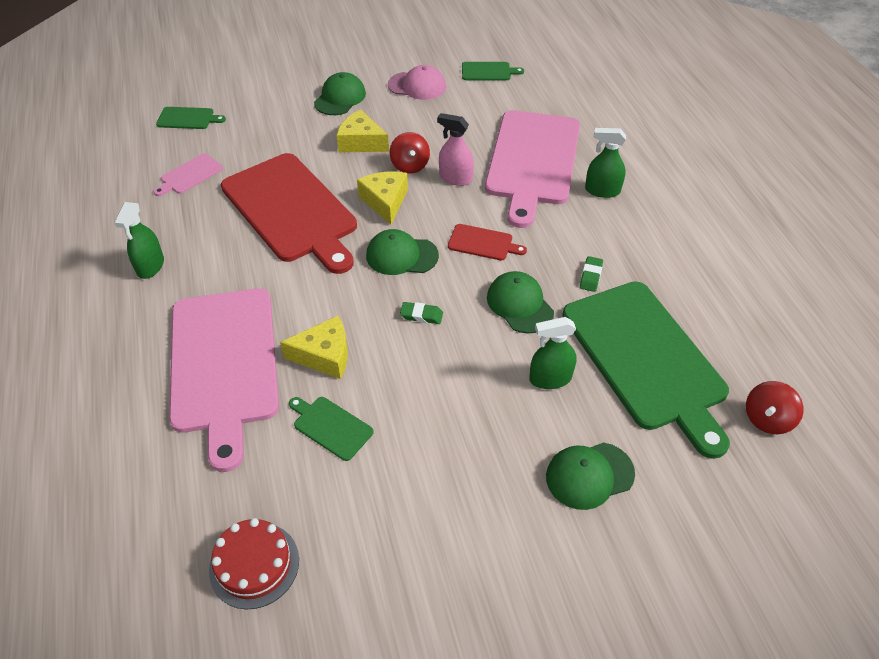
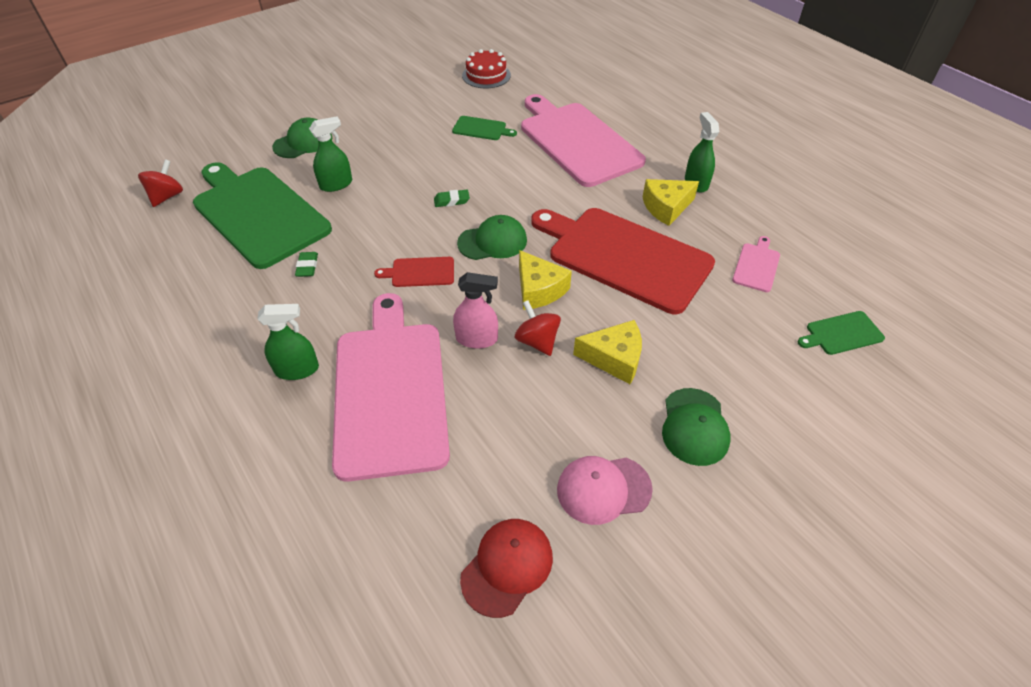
camera: 160 degrees right, 0 degrees up
(324, 355) = (511, 161): yellow cheese -> yellow cheese (666, 207)
(488, 71) = (507, 567): green cutting board -> red cap
(519, 304) = (370, 227): green cap -> none

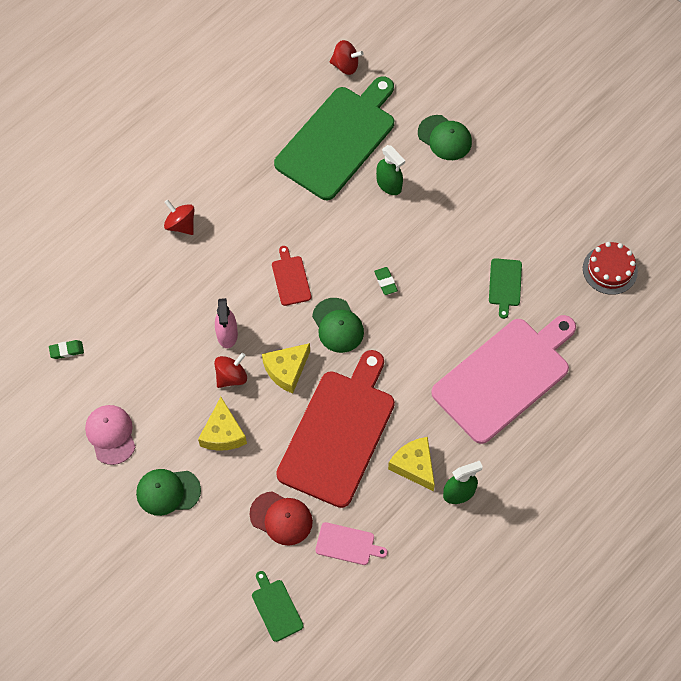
camera: 80 degrees right, 15 degrees up
(297, 369) = (181, 225): green spray bottle -> red spinning top
(307, 267) = (282, 197): green eraser -> green eraser (66, 350)
(390, 391) = (171, 288): pink cutting board -> none
(507, 567) = (53, 385): red cap -> red cap (281, 518)

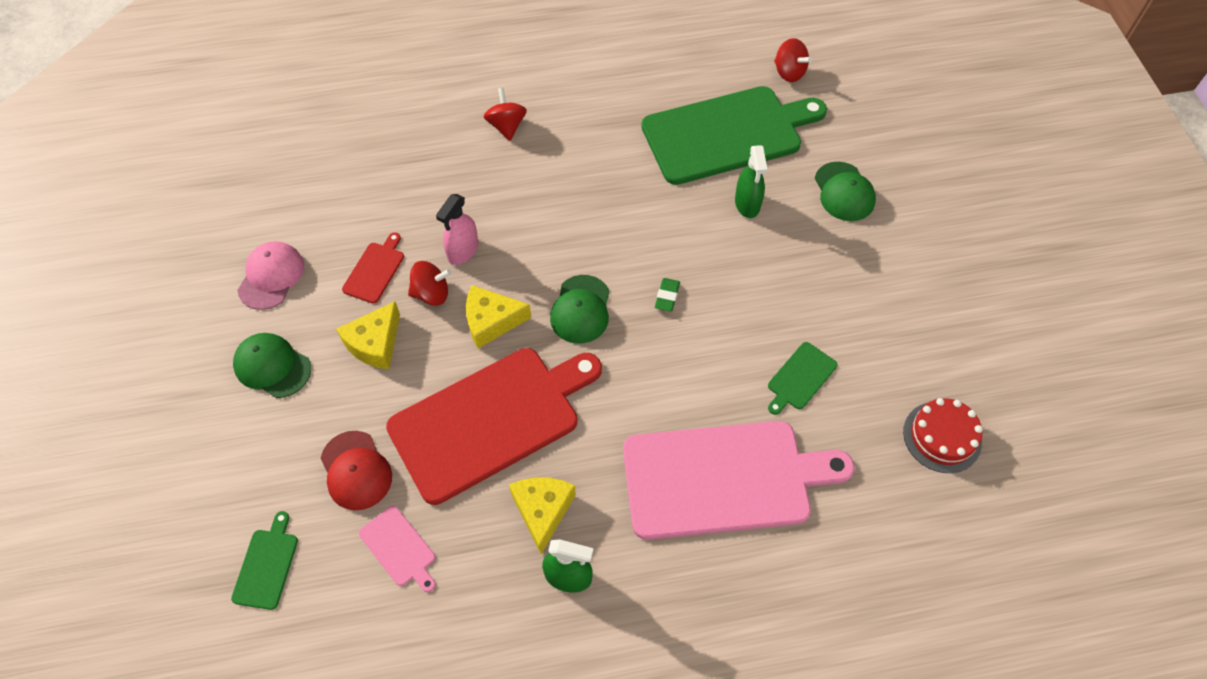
camera: 35 degrees right, 5 degrees down
(66, 350) = (304, 176): green eraser -> none
(291, 279) = (570, 235): red cutting board -> red cutting board (375, 270)

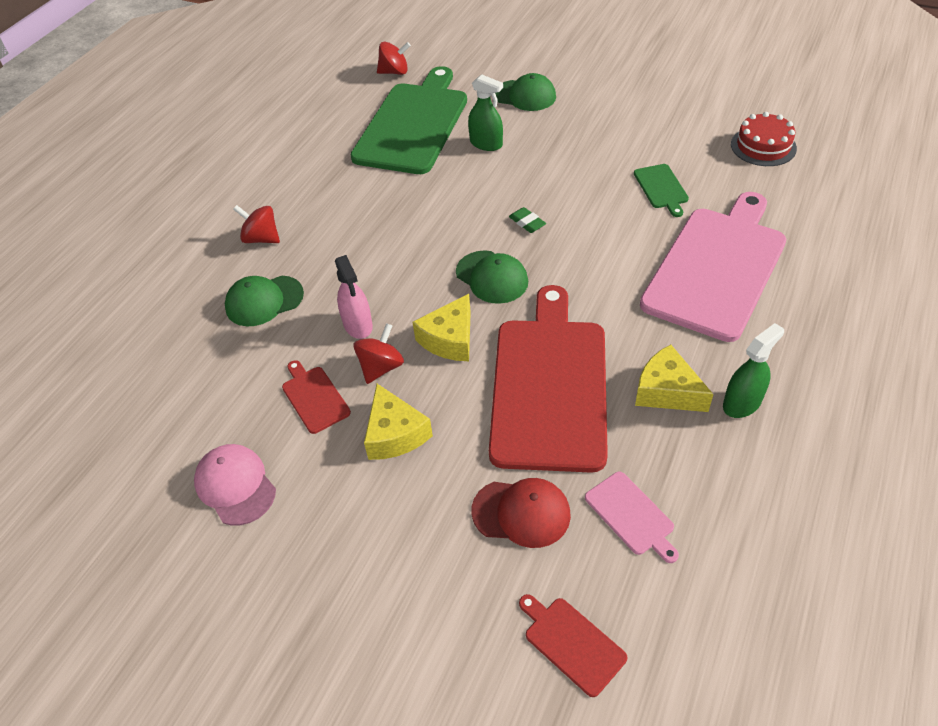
camera: 50 degrees left, 10 degrees down
(266, 565) = (572, 643): green cutting board -> red cutting board
(272, 366) = (342, 532): green cap -> green cap (264, 301)
(399, 548) = (631, 515): pink cutting board -> pink cutting board turned 60 degrees clockwise

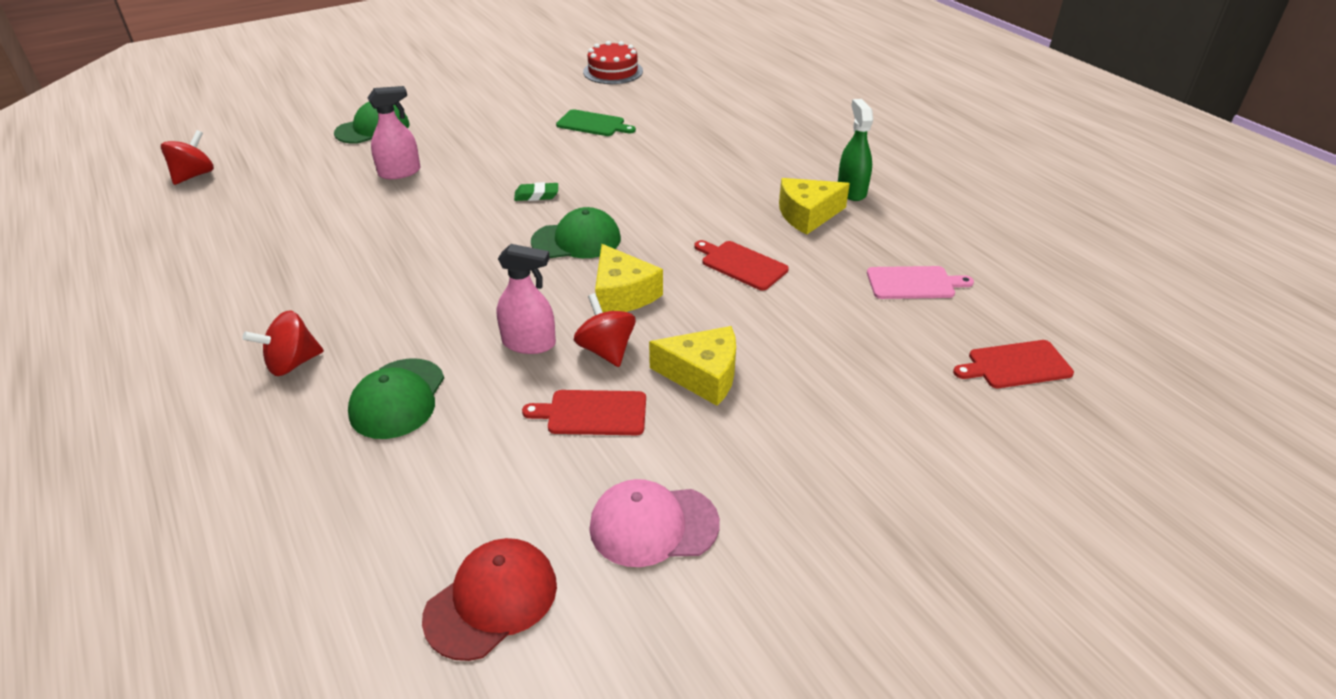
camera: 60 degrees left, 10 degrees down
(413, 125) = (297, 197): green cutting board -> none
(486, 144) = (400, 172): green spray bottle -> pink spray bottle
(521, 513) = (865, 337): red cap -> red cap (491, 600)
(549, 386) = (741, 264): red cutting board -> red cutting board, size x0.41
(717, 268) = (709, 141): pink cutting board -> none

